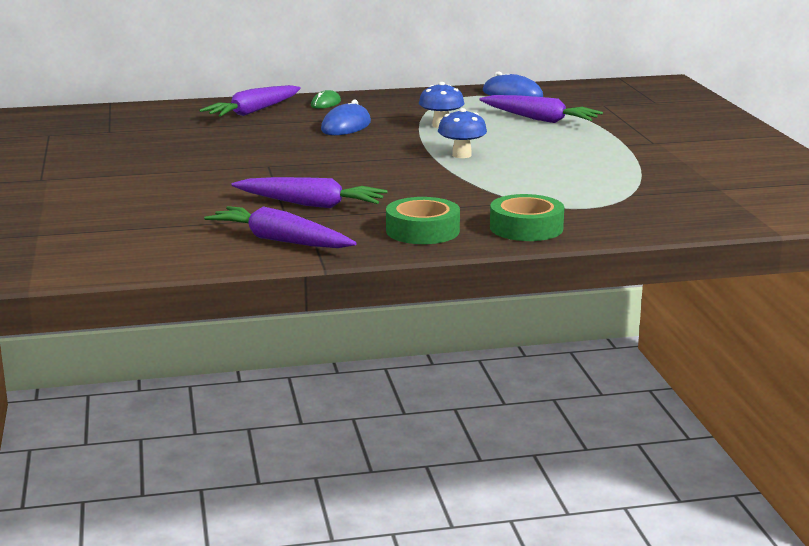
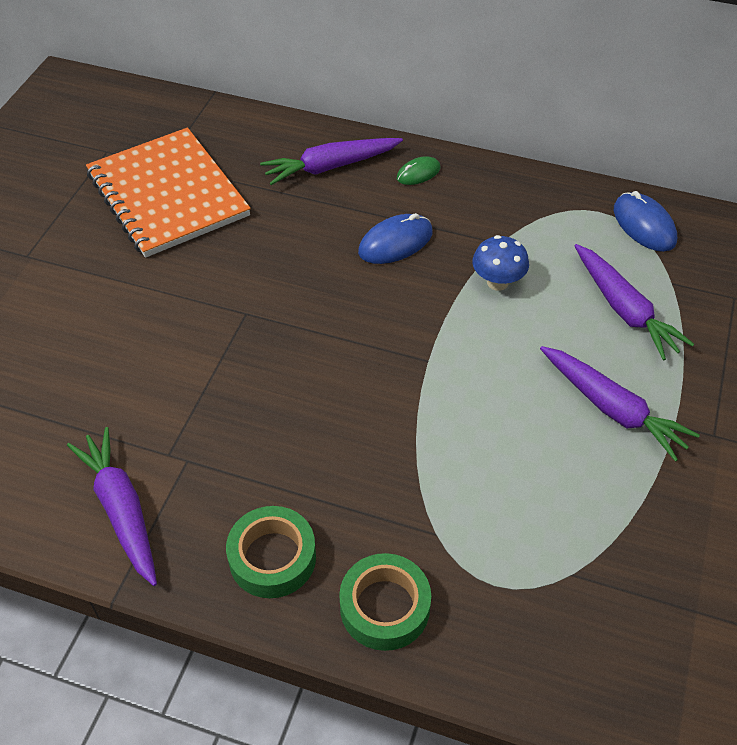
camera: 30 degrees right, 30 degrees up
(132, 140) = (167, 195): none -> orange notebook
(311, 204) = (214, 433): purple carrot -> purple carrot (612, 409)
(461, 155) = (461, 373): blue mushroom -> none

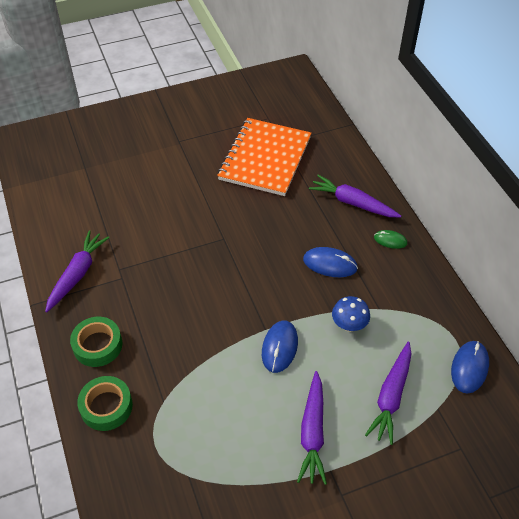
camera: 50 degrees right, 0 degrees up
(467, 363) = (279, 347): none -> blue mouse

